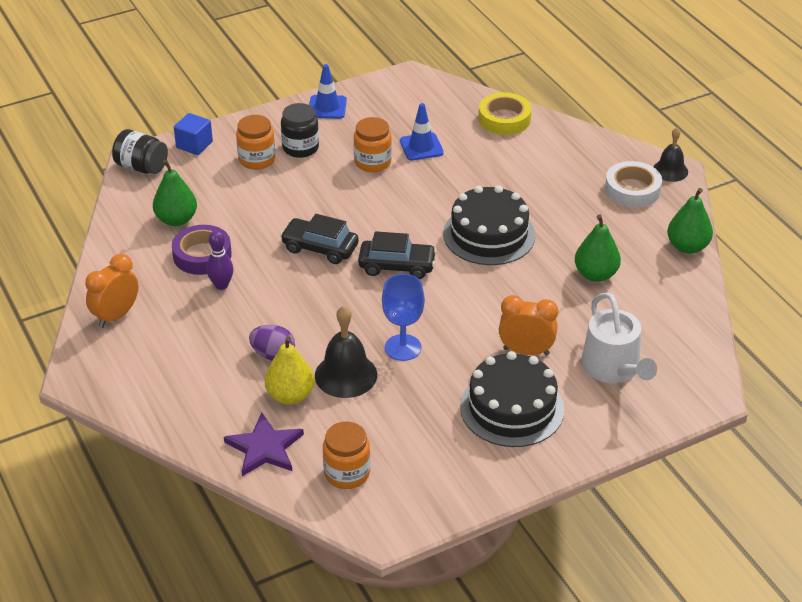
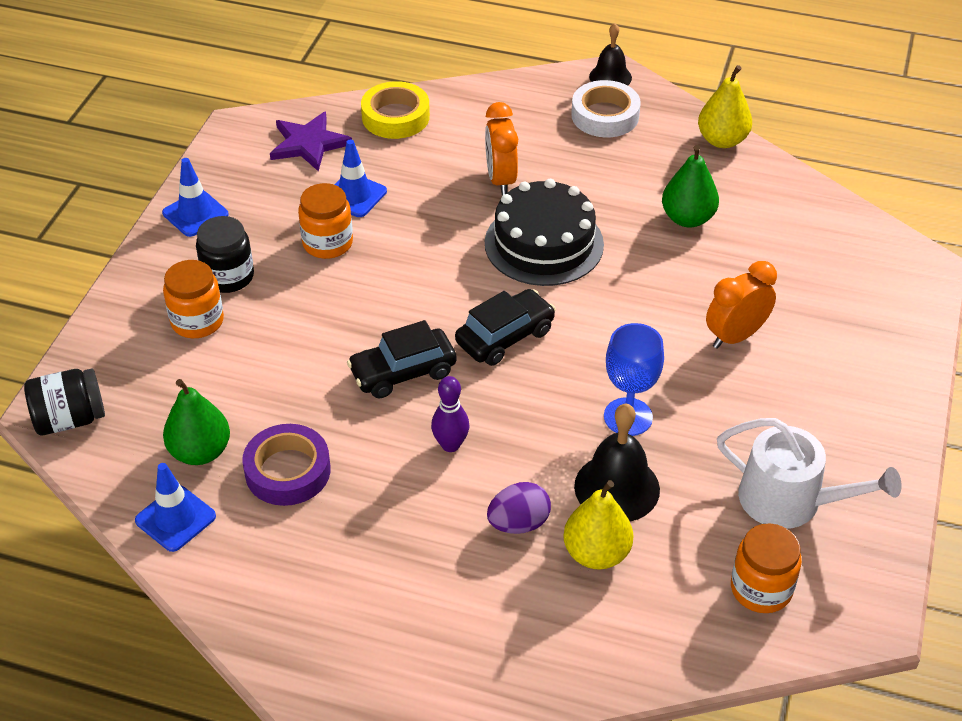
camera: 45 degrees left, 5 degrees up
(116, 316) = (288, 615): orange clock -> orange clock (501, 180)
(127, 241) = (175, 518): none -> blue traffic cone
(194, 145) = (99, 351): blue cube -> none
(221, 285) = (357, 489): purple bowling pin -> purple bowling pin (450, 445)
(264, 448) = (651, 630): purple star -> purple star (308, 144)
(512, 408) = (801, 401): black cake -> none
(614, 368) = (824, 297): white watering can -> white watering can (790, 501)
(687, 247) = (722, 140): green pear -> yellow pear

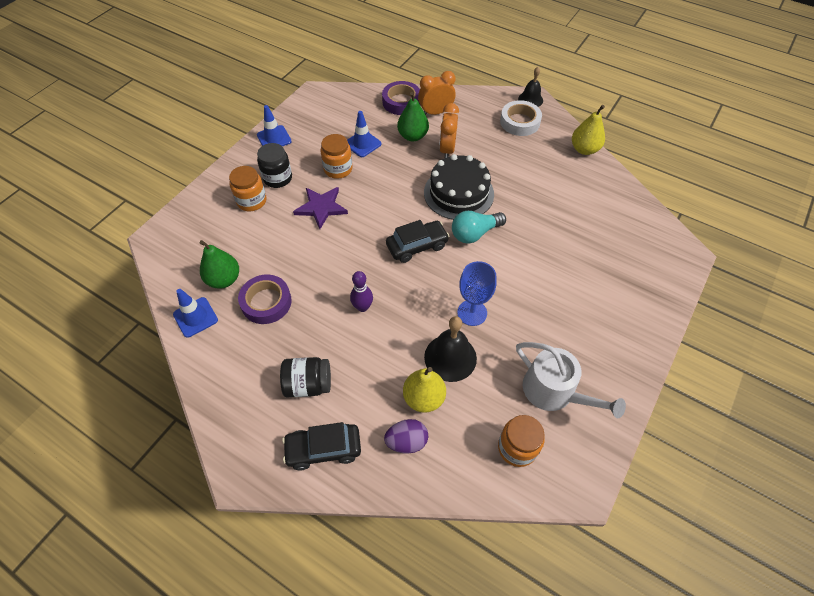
camera: 15 degrees right, 10 degrees up
(70, 419) = (164, 244): black jar -> black jar (308, 384)
(308, 144) = (349, 109): purple star -> purple star (321, 207)
(395, 117) = (401, 102): yellow tape -> purple tape
(403, 372) = (351, 256): black car -> black car (323, 449)
(518, 523) = (384, 367): purple egg -> purple egg (406, 442)
(591, 300) = (475, 233): none -> turquoise light bulb
(687, 218) = (548, 194): green pear -> green pear (412, 136)
(735, 336) = (553, 275): orange clock -> orange clock (435, 112)

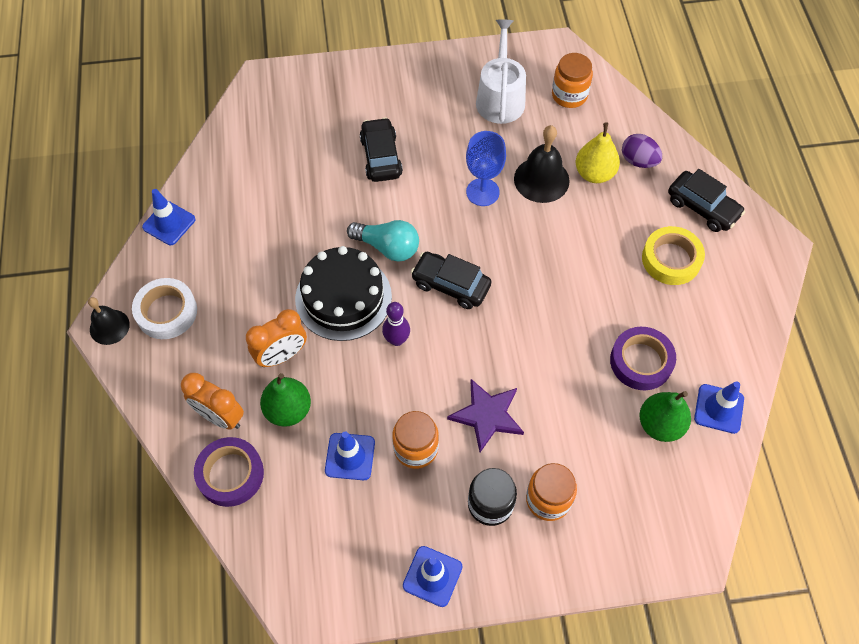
camera: 130 degrees left, 5 degrees up
(308, 384) = (671, 259): black jar -> yellow tape
(362, 307) = (562, 278): purple bowling pin -> purple bowling pin (397, 340)
(554, 275) = (381, 157): none -> black car
(584, 149) = (169, 223): yellow pear -> blue traffic cone

